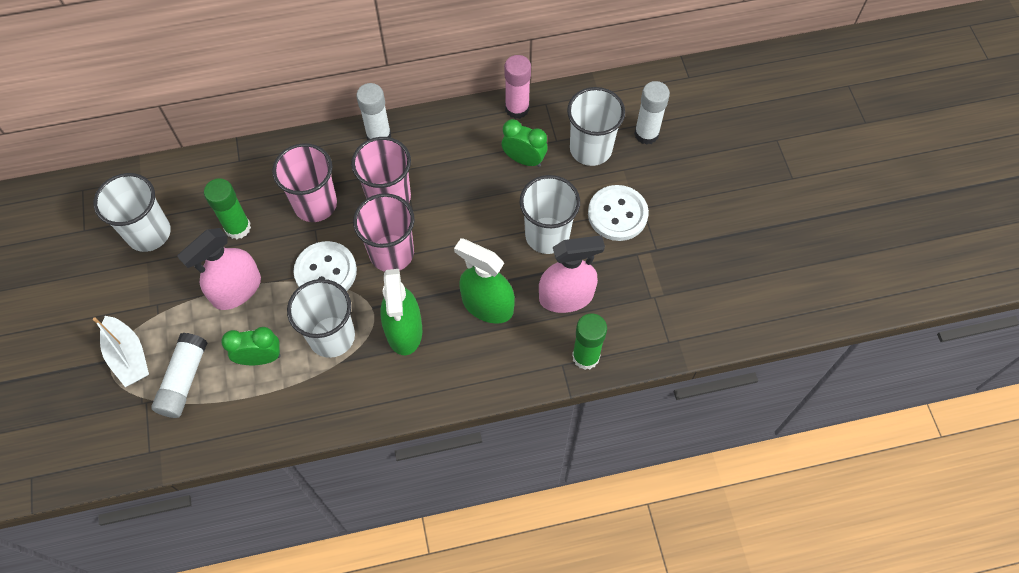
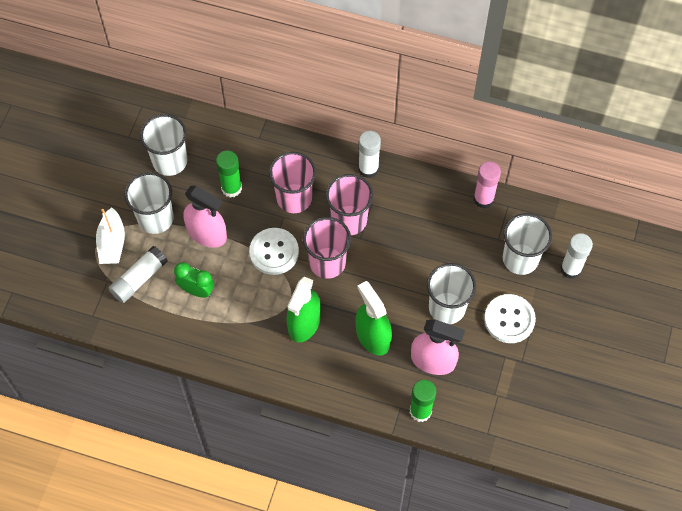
camera: 30 degrees right, 0 degrees up
(237, 290) = (207, 233): pink spray bottle -> pink spray bottle turned 135 degrees counterclockwise
(332, 336) = (252, 301): white cup -> white cup (155, 218)
(524, 159) = (464, 241): green clock -> none

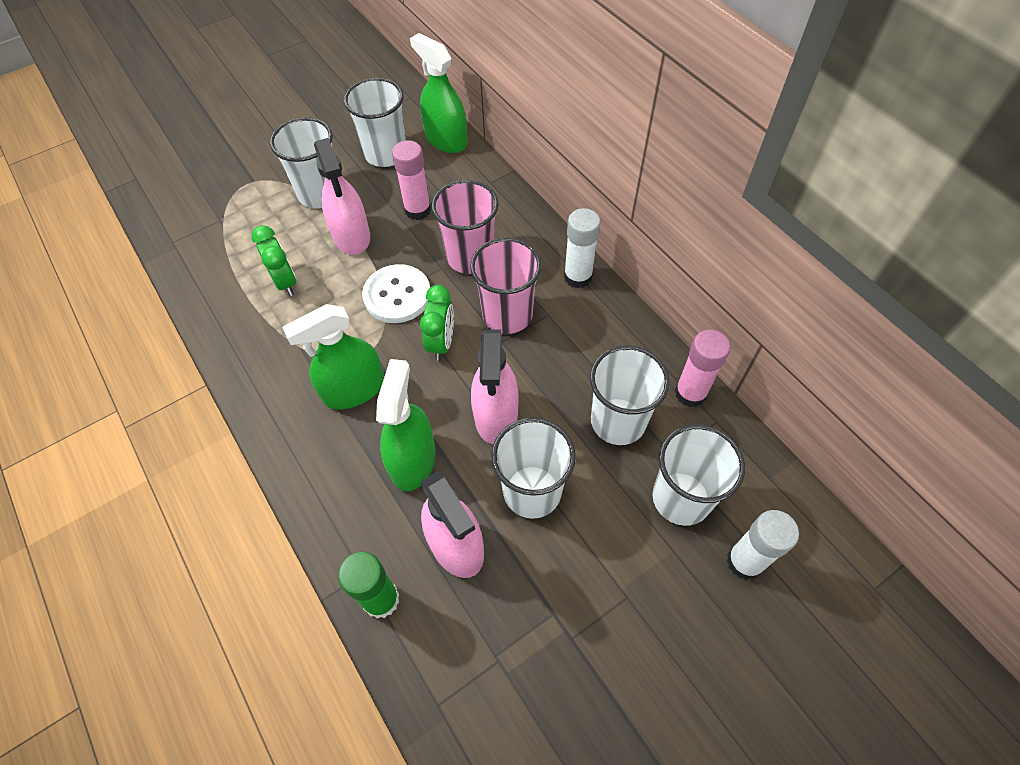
camera: 40 degrees right, 5 degrees down
(112, 243) = (260, 190): white boat -> none
(139, 279) = (247, 236): white glue stick -> none
(200, 124) = (446, 140): none -> green spray bottle
(231, 188) = (417, 210): green glue stick -> pink glue stick
(327, 262) = (441, 343): pink cup -> green clock
(394, 282) = (496, 415): none -> pink spray bottle
(459, 240) = (618, 421): none -> white cup
(509, 319) = (601, 567): white button -> none

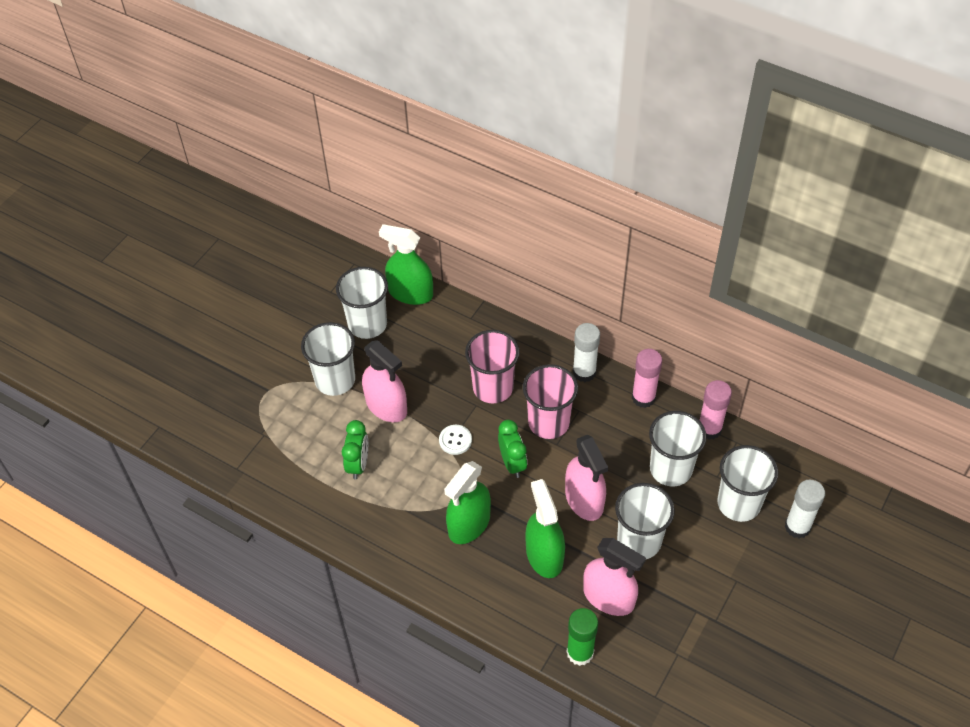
camera: 25 degrees left, 5 degrees down
(285, 282) = (358, 464): green clock -> green clock turned 60 degrees clockwise
(397, 295) = (455, 440): white button -> white button, size x0.58
(417, 210) = (426, 364): pink glue stick -> pink glue stick (643, 398)

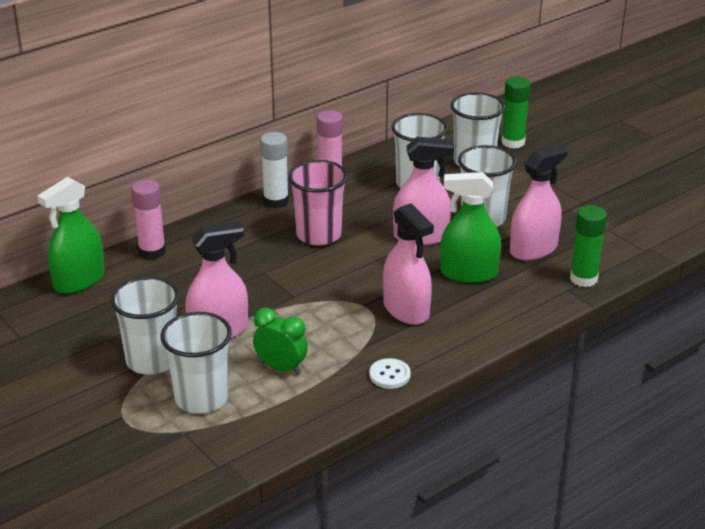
camera: 70 degrees left, 20 degrees down
(367, 324) = (94, 320): white cup -> white cup (201, 398)
(455, 440) = (298, 295): white button -> white button (389, 375)
(469, 524) = (406, 310): green spray bottle -> pink spray bottle
(493, 387) = (251, 257): pink cup -> none
(512, 463) = (351, 267): green clock -> none
(709, 429) = (388, 155): pink glue stick -> pink glue stick (152, 251)
(797, 527) = (513, 142): white glue stick -> green glue stick

